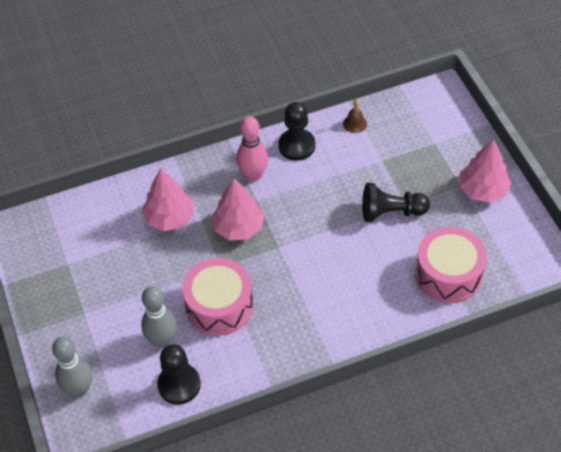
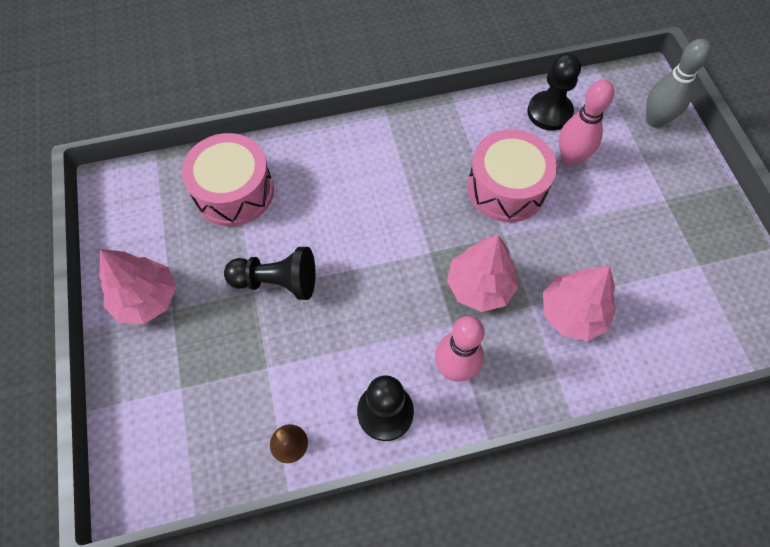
camera: 175 degrees left, 10 degrees up
(162, 340) = (570, 158): grey bowling pin -> pink bowling pin

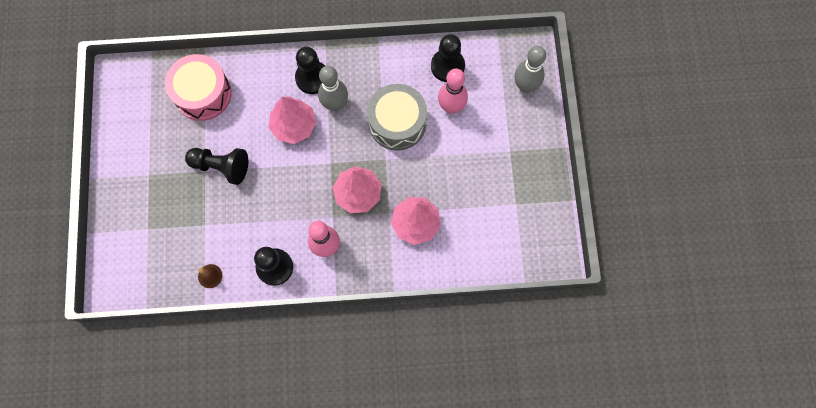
camera: 10 degrees right, 10 degrees up
(146, 298) = (132, 164): pink tree -> pink tree (294, 125)
(379, 151) = (312, 78): none -> black pawn
(417, 177) = (335, 104): none -> grey bowling pin
(506, 188) = (397, 123): pink drum -> grey drum

